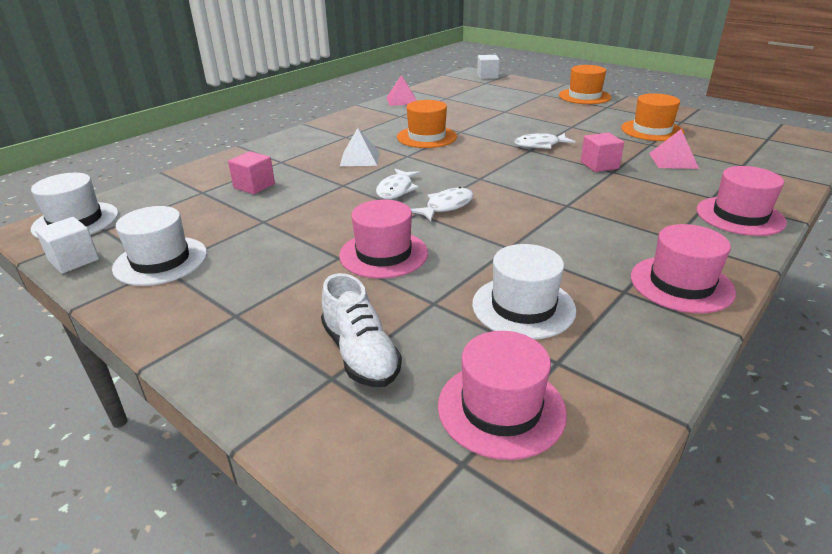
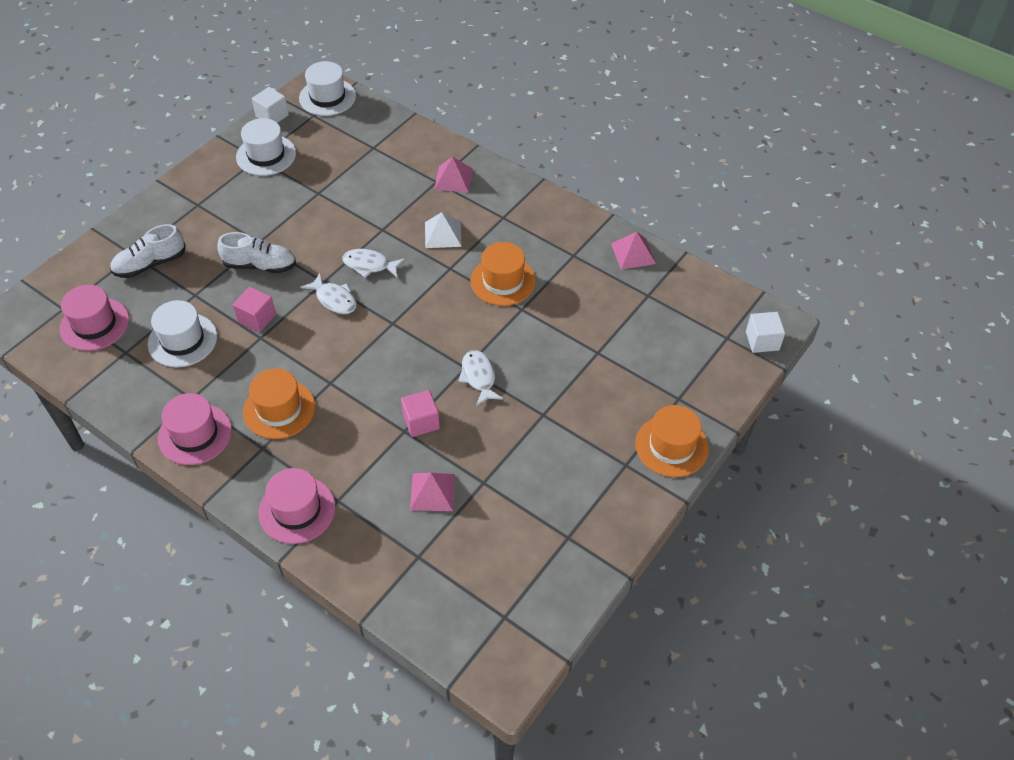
camera: 85 degrees right, 20 degrees up
(254, 186) = (383, 175): pink cube -> pink cube (257, 318)
(281, 154) = (453, 179): none -> pink pyramid
(383, 254) = (260, 265): pink hat -> white shoe
(652, 130) = (531, 495): orange hat -> orange hat (279, 409)

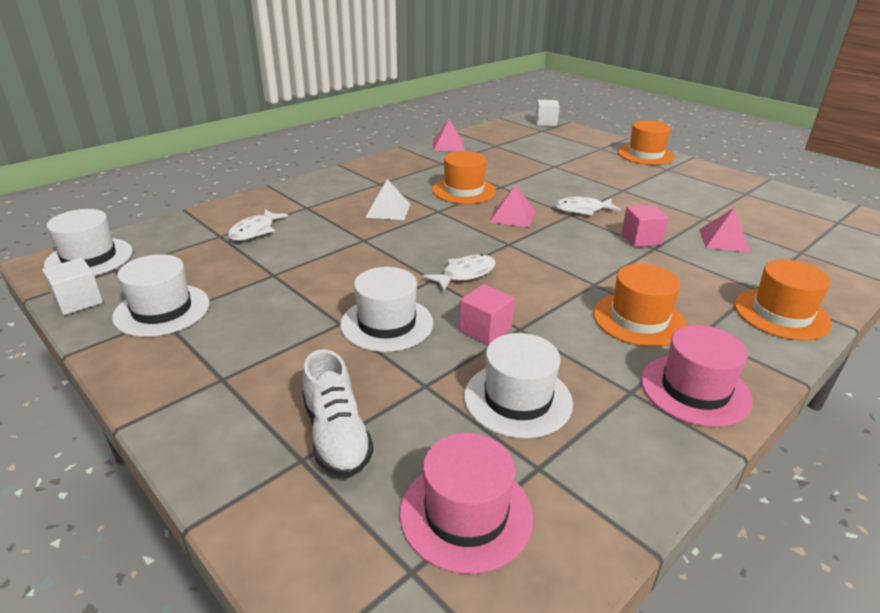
camera: 80 degrees left, 20 degrees down
(260, 265) = (387, 324): white shoe -> white hat
(297, 510) = (781, 314): pink hat -> orange hat
(369, 265) = (417, 250): white fish -> white fish (255, 231)
(453, 179) = (309, 199): pink pyramid -> pink pyramid (513, 216)

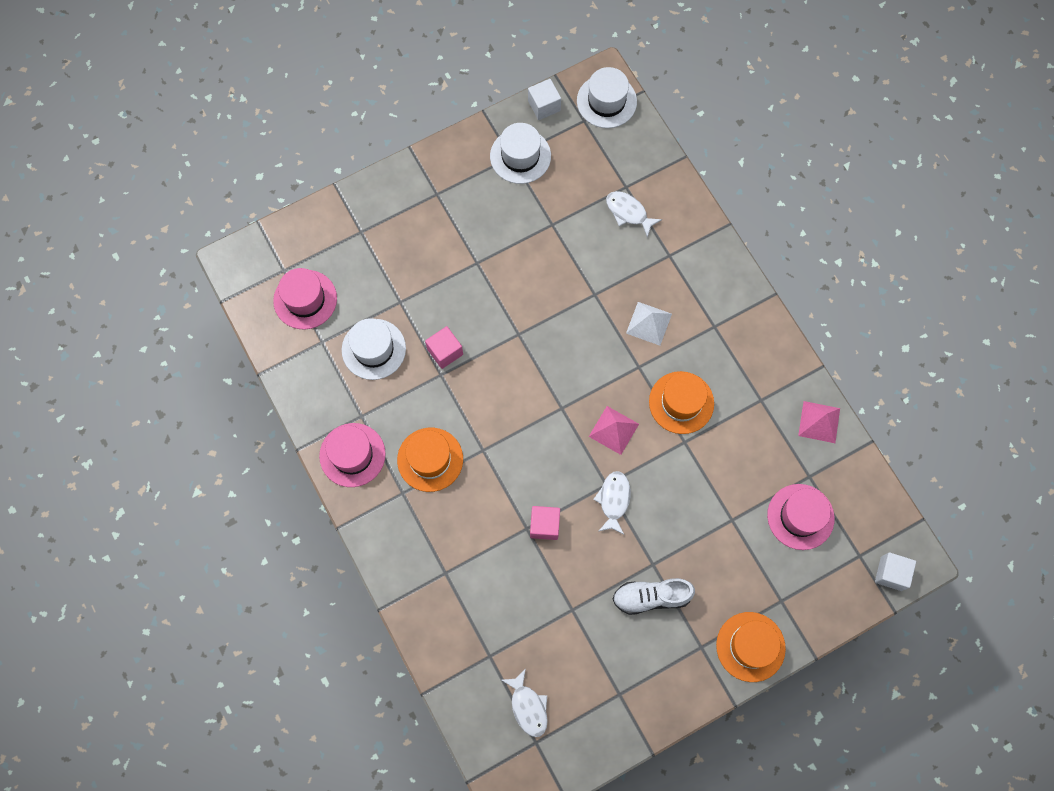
camera: 105 degrees right, 40 degrees up
(336, 435) = (373, 249): white shoe -> white shoe (651, 597)
(387, 324) = (468, 291): white hat -> none
(465, 274) = (520, 359): white fish -> white fish (528, 707)
(530, 146) = (800, 516): none -> pink hat
(724, 240) = (526, 600): pink pyramid -> none
(781, 314) = (409, 567): orange hat -> none

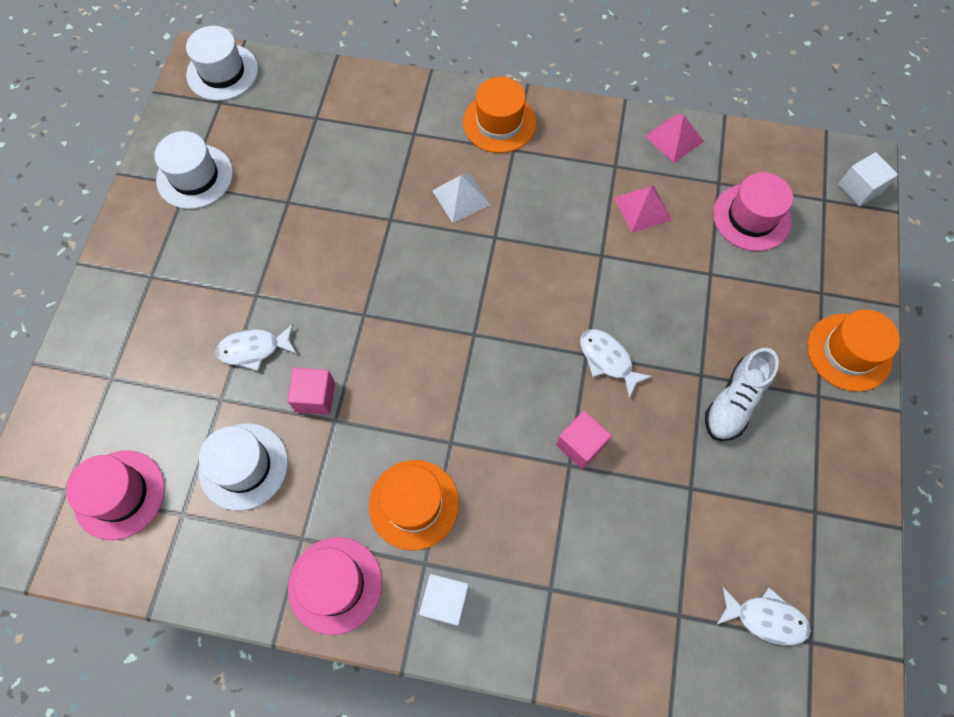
camera: 50 degrees left, 5 degrees down
(544, 106) = (170, 121): white cube -> white cube (445, 601)
(613, 430) = (537, 305): pink pyramid -> pink pyramid (642, 208)
(628, 212) = (341, 134): white fish -> white fish (254, 349)
(681, 402) = (561, 229): orange hat -> orange hat (499, 123)

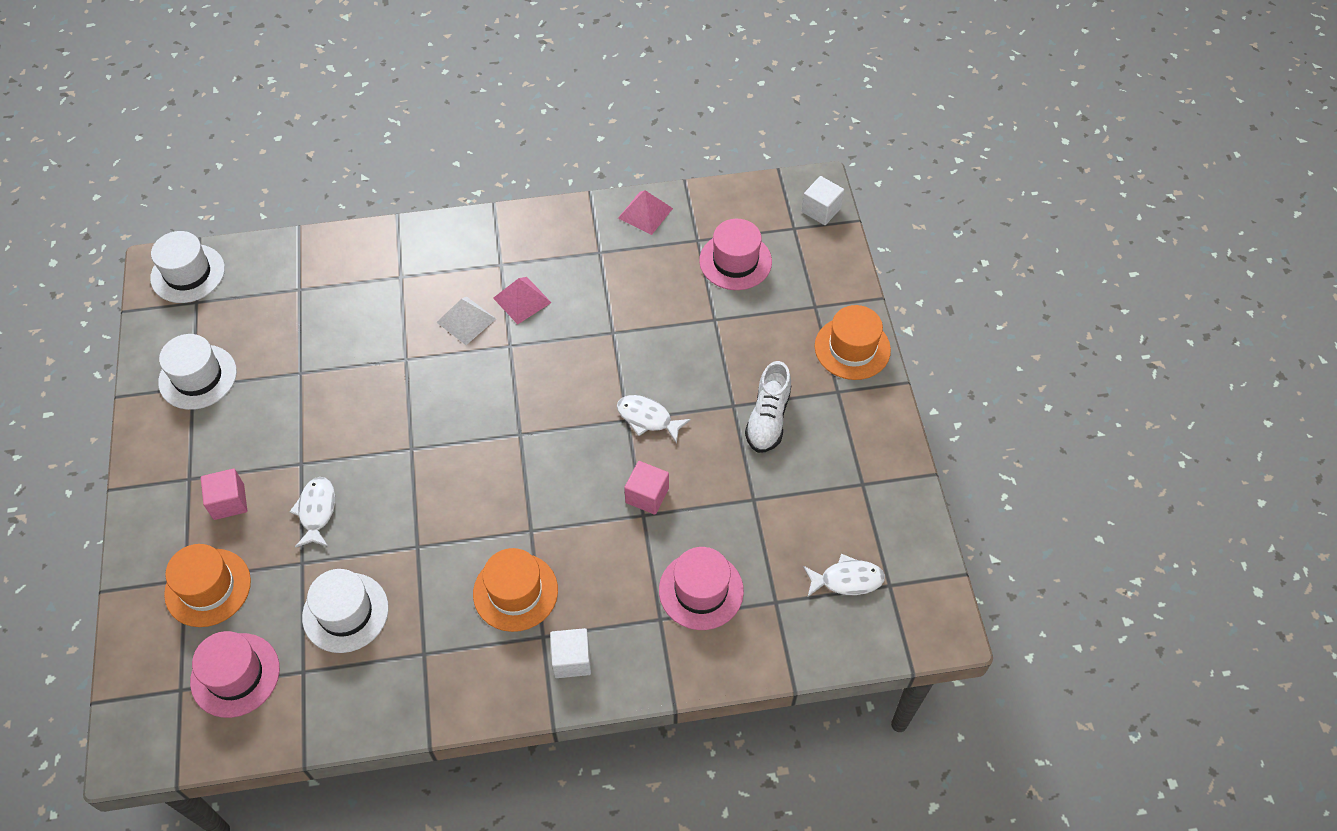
camera: 20 degrees left, 10 degrees down
(254, 349) = (317, 511): white fish -> white fish turned 120 degrees clockwise
(315, 397) = (391, 533): pink cube -> pink cube (229, 502)
(335, 585) = (468, 680): pink hat -> pink hat (701, 590)
(499, 123) = (479, 244): orange hat -> orange hat (208, 587)
(642, 208) = (636, 282): pink pyramid -> pink pyramid (522, 300)

